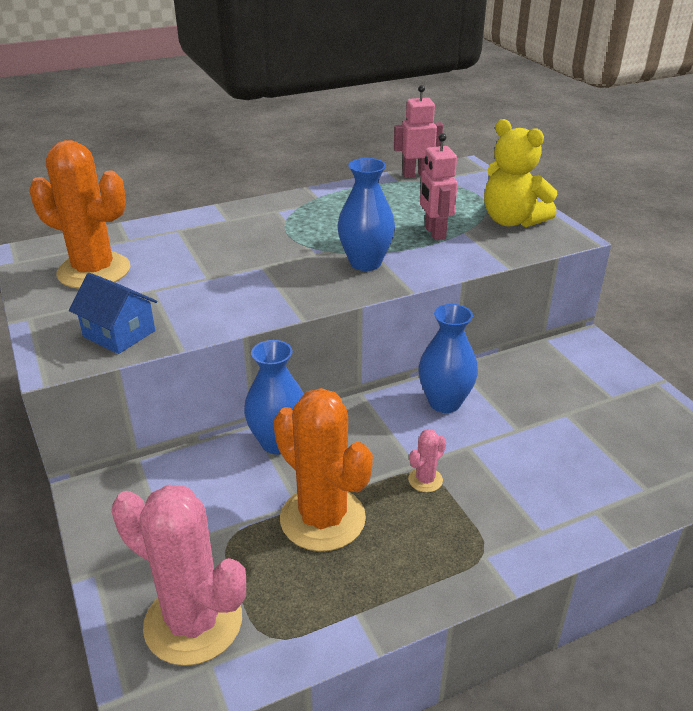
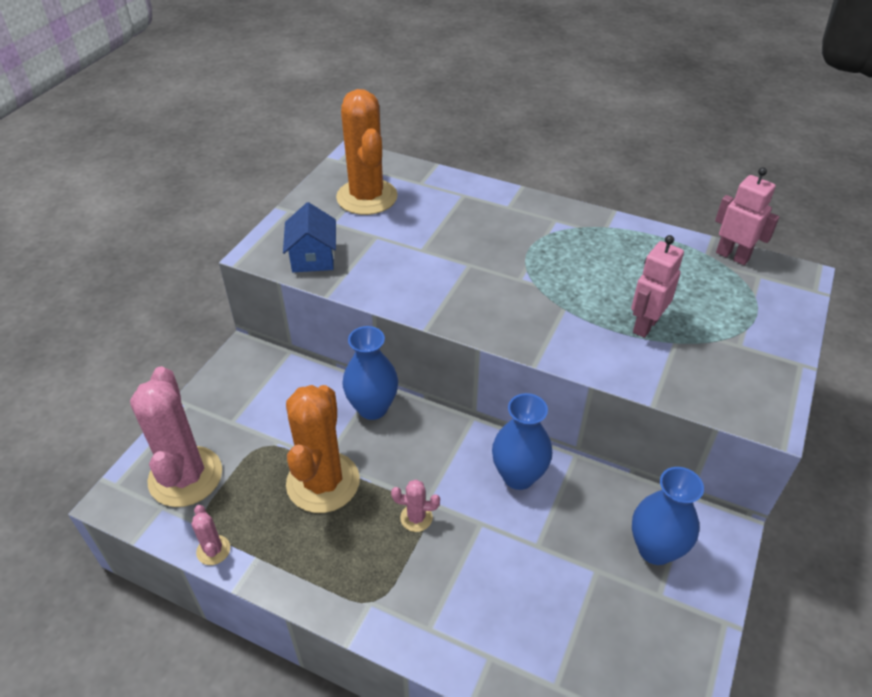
camera: 50 degrees right, 10 degrees up
(314, 645) = (213, 550): none -> pink cactus
(365, 263) = (543, 314): blue vase -> blue vase (655, 549)
(512, 221) = (740, 363): yellow teddy bear -> none

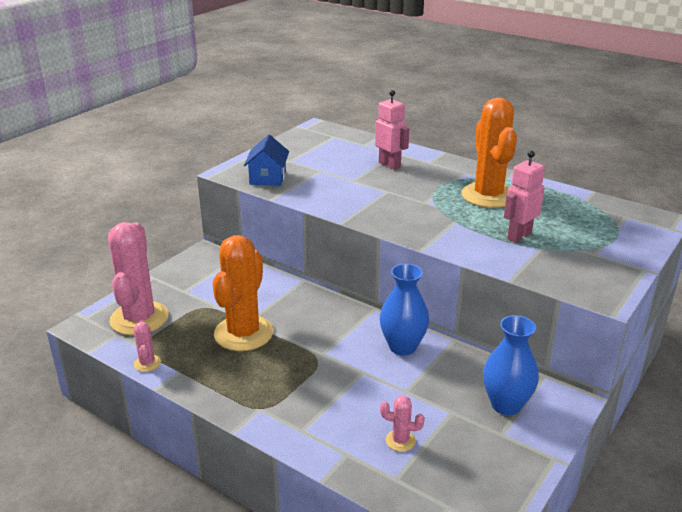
camera: 10 degrees right, 15 degrees down
(367, 197) = (320, 149): orange cactus -> orange cactus (488, 196)
(372, 408) = (296, 294): blue vase -> none
(416, 518) = (311, 362): pink cactus -> pink cactus (400, 440)
(732, 256) = (606, 203): pink robot -> pink robot (390, 165)

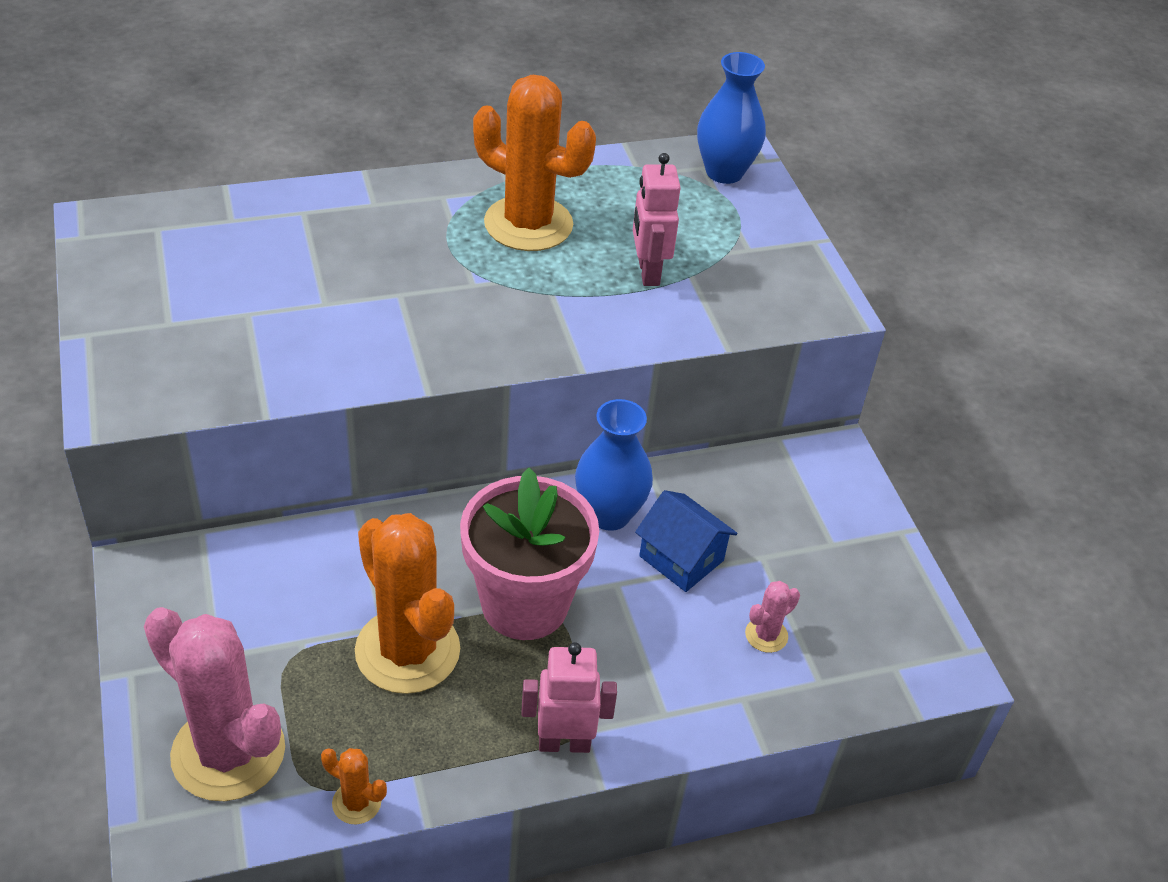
camera: 55 degrees left, 15 degrees up
(147, 363) = (356, 803): pink cactus -> orange cactus
(268, 178) = (194, 378): blue house -> blue house (681, 558)
(312, 351) = (525, 604): none -> pink flower pot
(390, 165) = (329, 241): pink robot -> pink robot (564, 743)
(506, 405) = (794, 505): blue vase -> blue vase (724, 172)

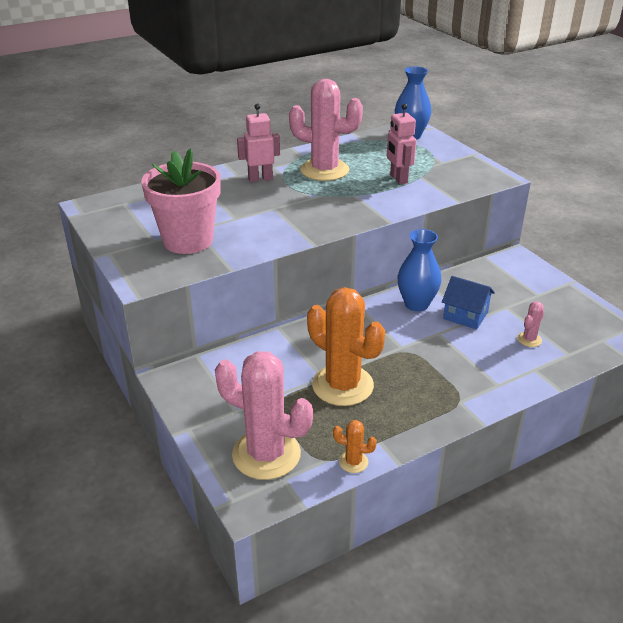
camera: 10 degrees left, 10 degrees down
(525, 604) = (395, 352): pink flower pot -> pink flower pot (188, 240)
(528, 224) = (324, 170): orange cactus -> pink cactus
(564, 743) = (452, 409): pink robot -> pink robot (260, 179)

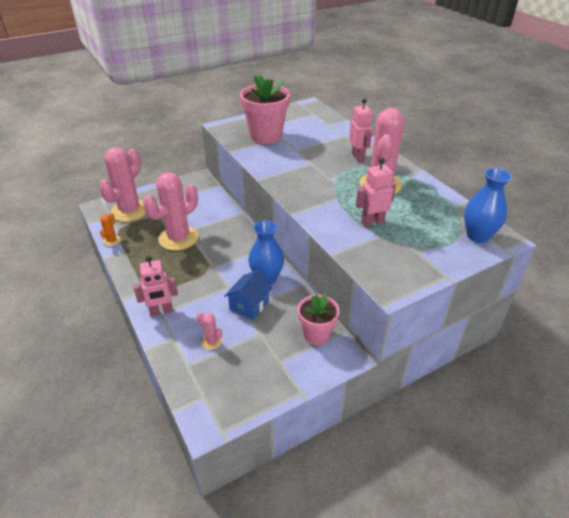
camera: 90 degrees right, 5 degrees up
(342, 385) = (178, 238): orange cactus -> pink cactus
(495, 273) = (316, 334): none -> pink flower pot
(495, 384) = (161, 311): none -> pink robot

